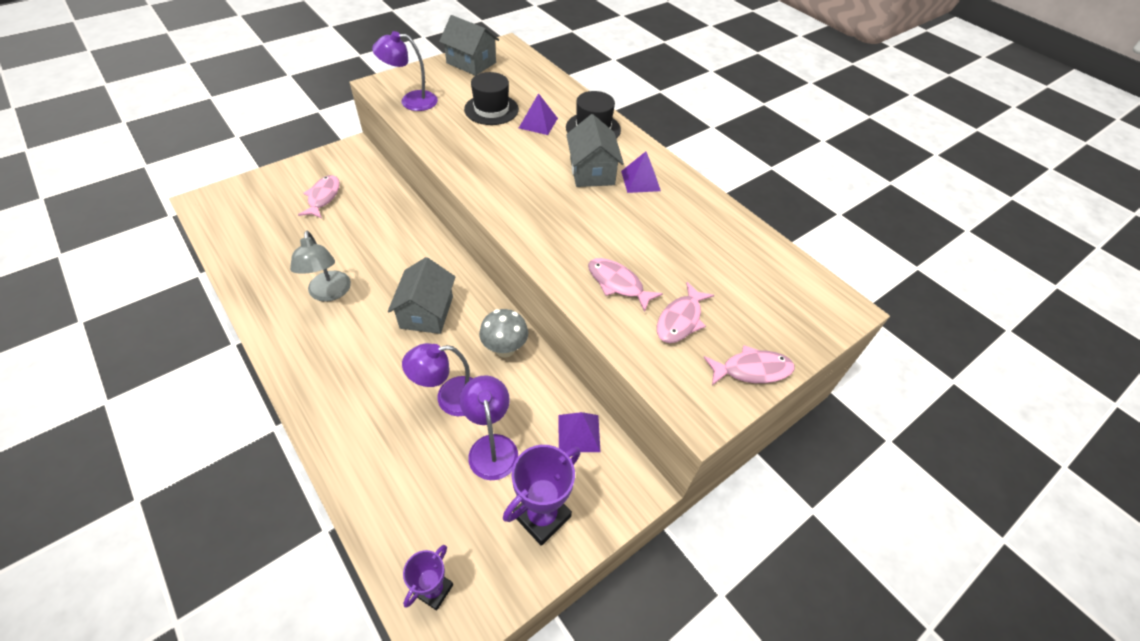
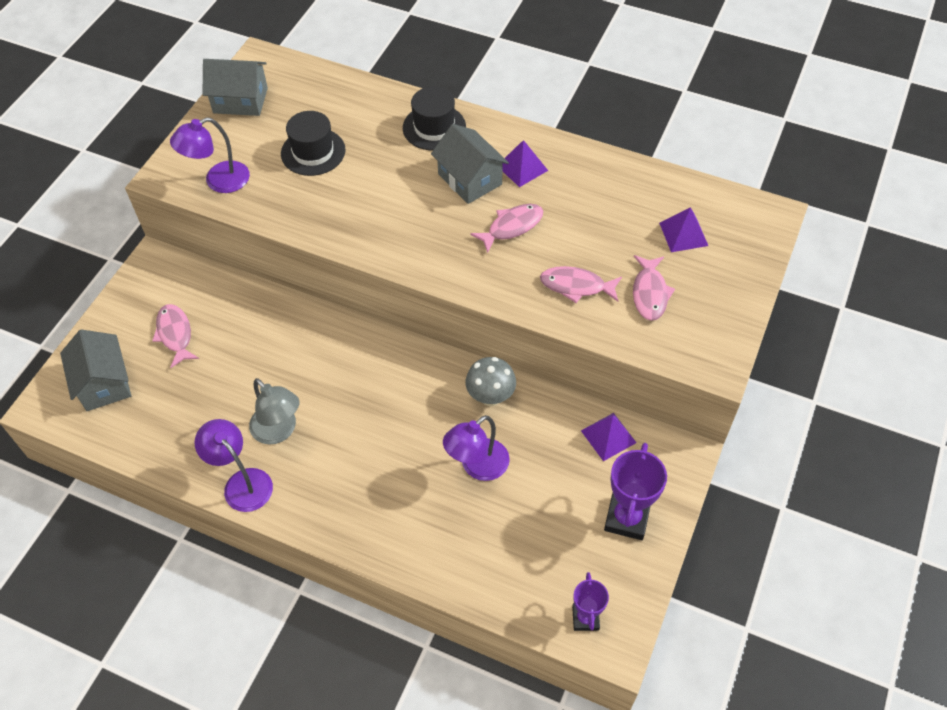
camera: 25 degrees left, 5 degrees up
(427, 312) = (390, 400): grey house -> grey house (104, 383)
(491, 446) = (545, 487): purple lamp -> purple lamp (242, 482)
(538, 123) = (374, 146): purple pyramid -> purple pyramid (683, 234)
(752, 370) = (732, 309): pink fish -> pink fish (512, 227)

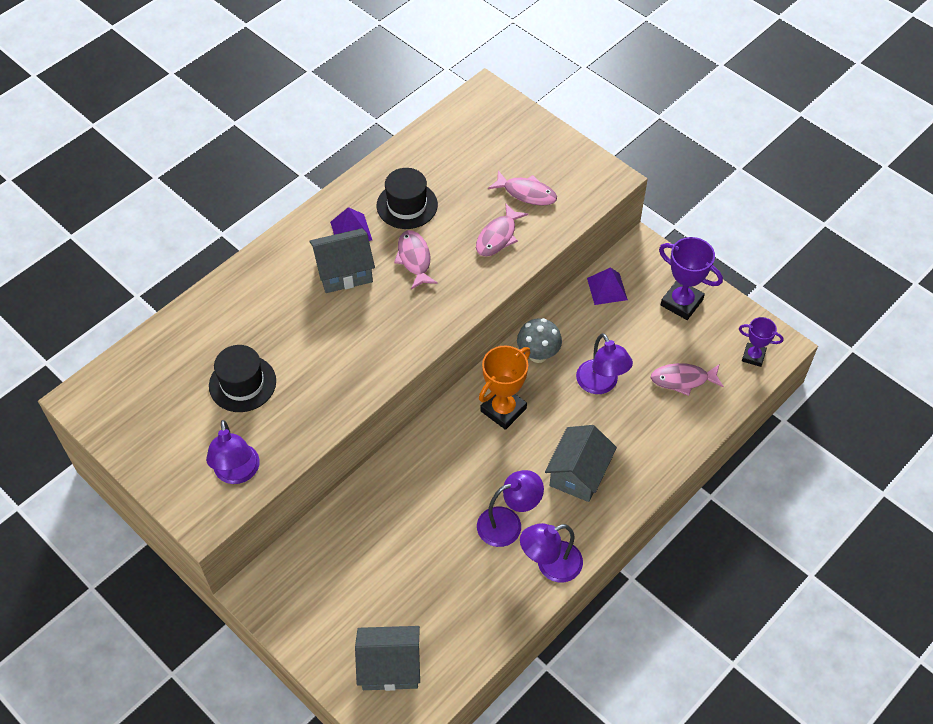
camera: 70 degrees left, 0 degrees up
(175, 334) = (359, 589): pink fish -> pink fish (682, 380)
(240, 100) = (133, 430): grey house -> grey house (578, 474)
(279, 431) = (508, 523): grey lamp -> purple lamp
(410, 386) = (503, 410): none -> orange trophy
(434, 127) = (265, 279): black hat -> black hat (407, 205)
(683, 234) = (478, 151): purple pyramid -> none

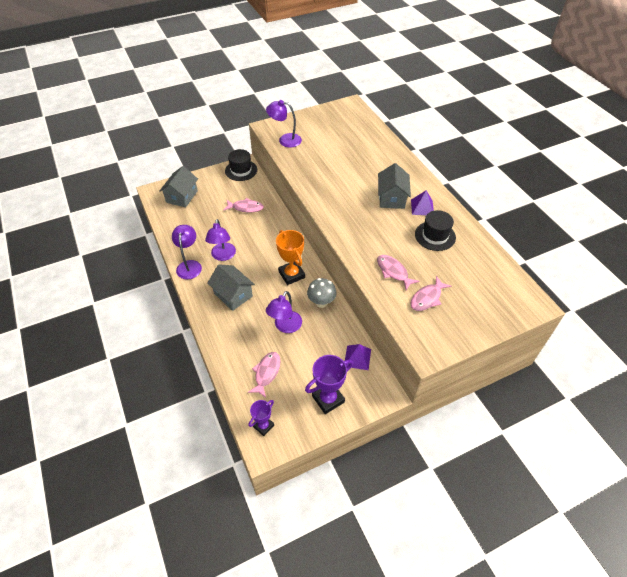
camera: 110 degrees right, 5 degrees down
(242, 383) = (334, 150): black hat -> black hat (241, 170)
(414, 259) = (390, 228): pink fish -> pink fish (246, 208)
(601, 384) = (285, 326): purple lamp -> purple lamp turned 60 degrees counterclockwise

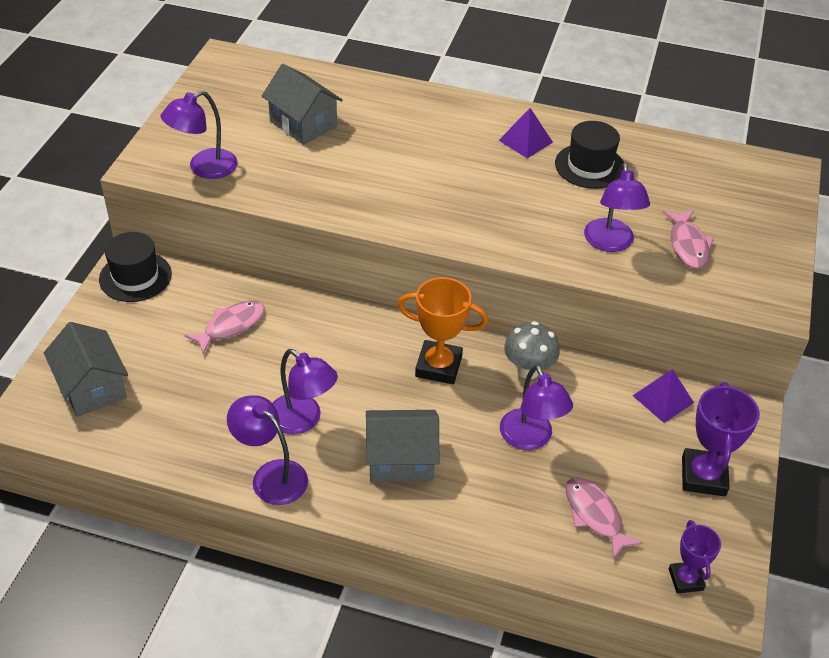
camera: 50 degrees left, 5 degrees down
(392, 198) = (474, 154): grey house -> grey house (303, 124)
(393, 272) = (610, 243): pink fish -> purple lamp

